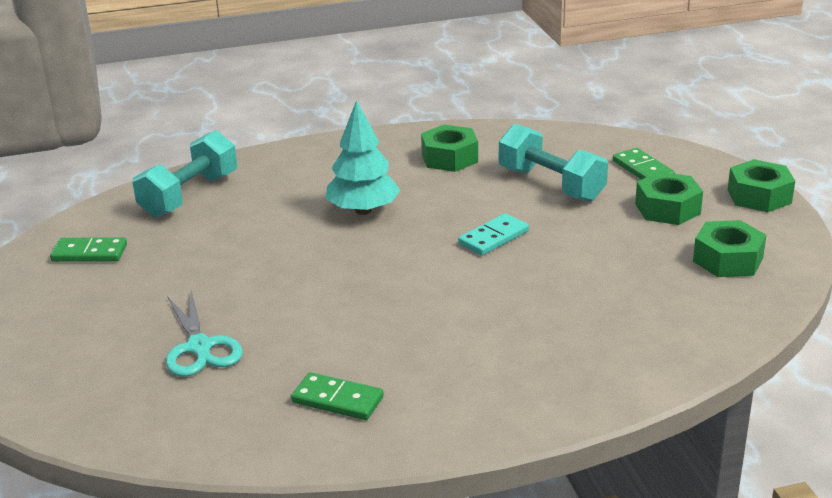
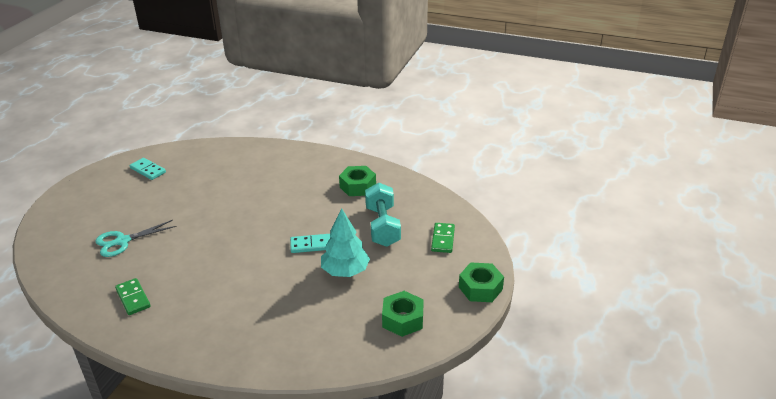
camera: 35 degrees right, 5 degrees up
(89, 253) = (148, 170): green domino -> turquoise domino
(189, 195) = (221, 156): turquoise dumbbell -> none
(199, 347) = (122, 241): turquoise scissors -> turquoise scissors turned 45 degrees clockwise
(363, 210) = (278, 200): turquoise tree -> turquoise tree (345, 271)
(667, 209) = (419, 271): green nut -> none

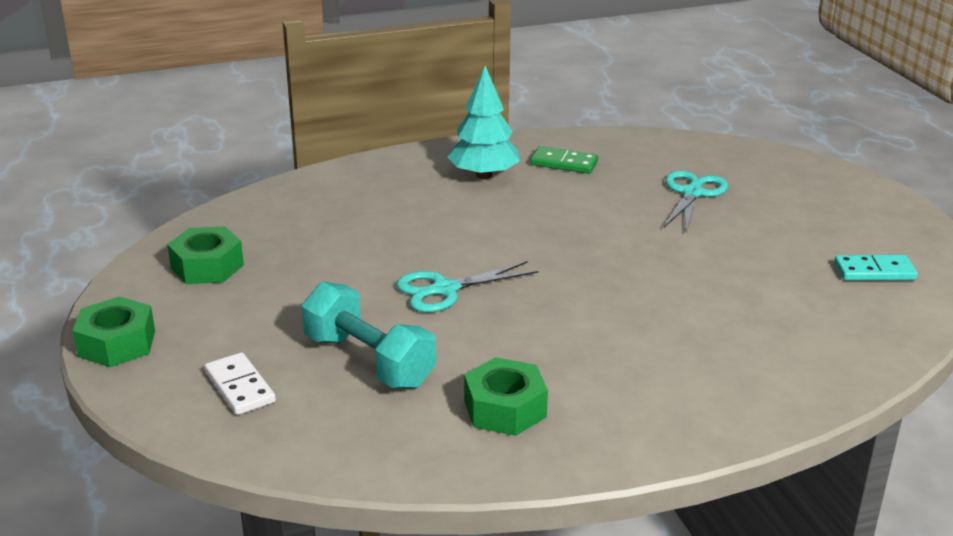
camera: 140 degrees right, 5 degrees down
(311, 245) = (445, 289): turquoise domino -> turquoise scissors
(345, 271) = (350, 282): turquoise tree -> turquoise tree (484, 175)
(443, 239) = (239, 387): green domino -> white domino

